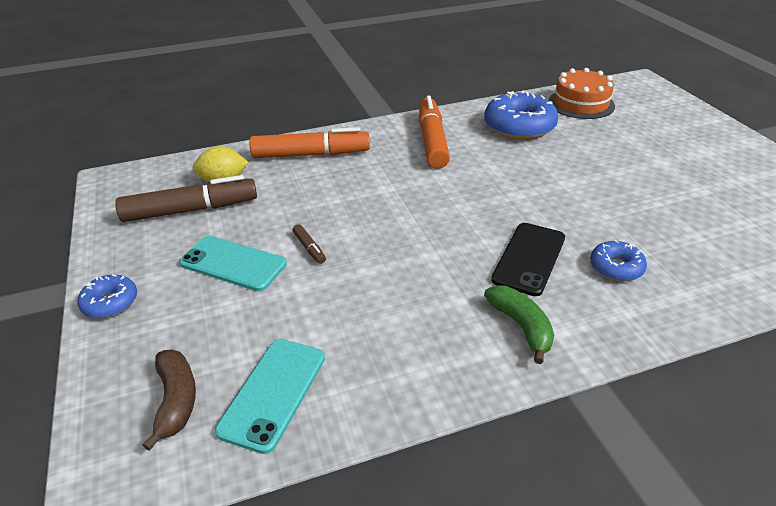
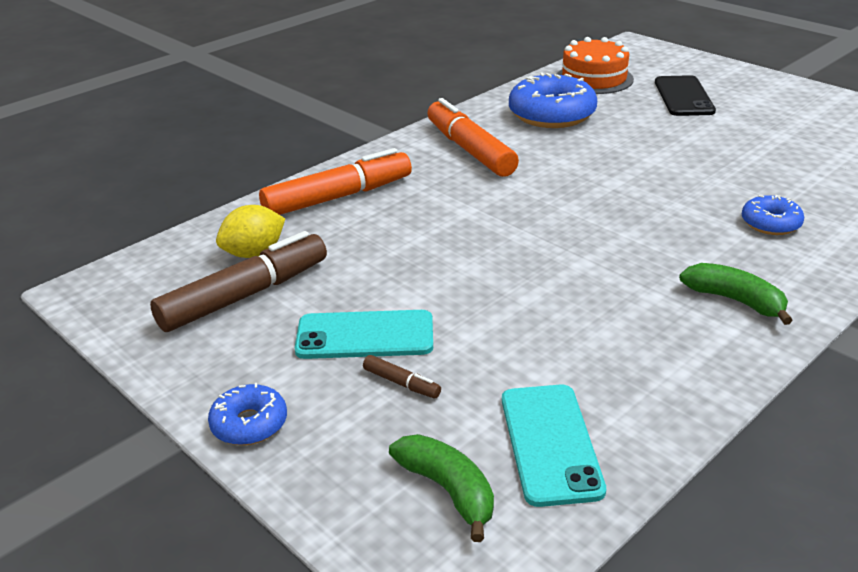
camera: 25 degrees left, 5 degrees down
(176, 401) = (448, 490): brown banana -> green banana
(309, 248) = (441, 294): brown marker -> brown marker (401, 383)
(529, 258) = (684, 238): black phone -> black phone (683, 97)

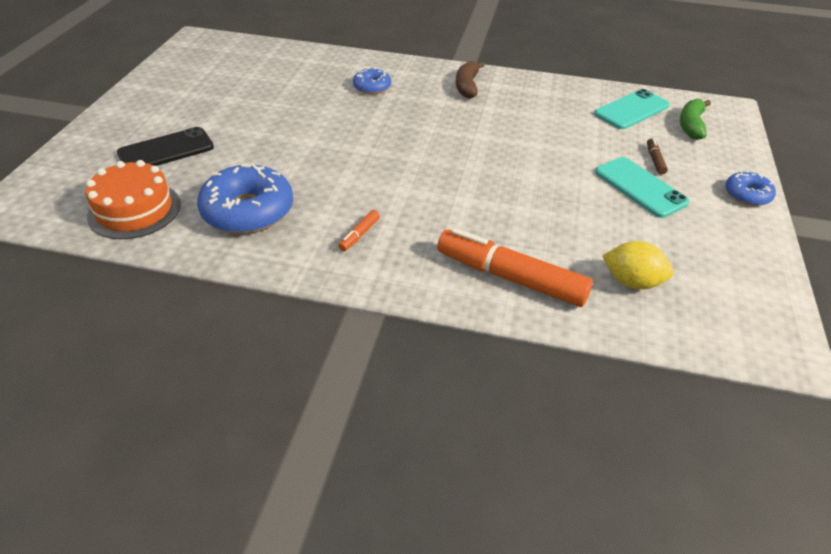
camera: 125 degrees left, 10 degrees up
(245, 295) = (674, 257): brown marker -> none
(469, 150) = (359, 235): orange marker -> orange marker, size x0.41
(735, 301) = (467, 86): green banana -> brown banana

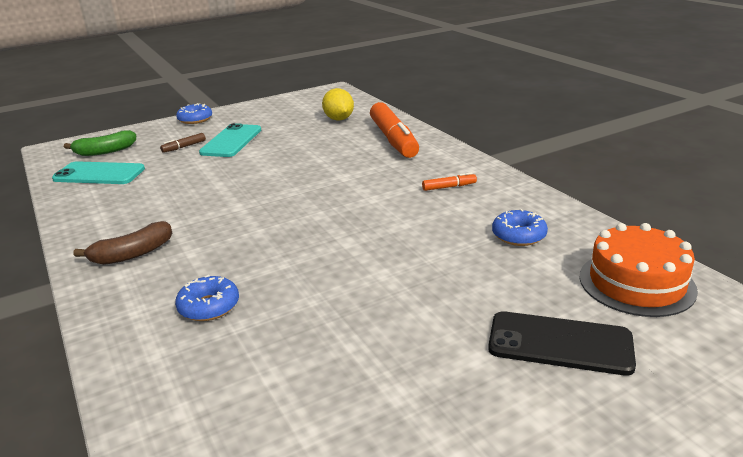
camera: 130 degrees left, 15 degrees down
(248, 211) = (518, 235): blue donut -> blue donut, size x0.54

